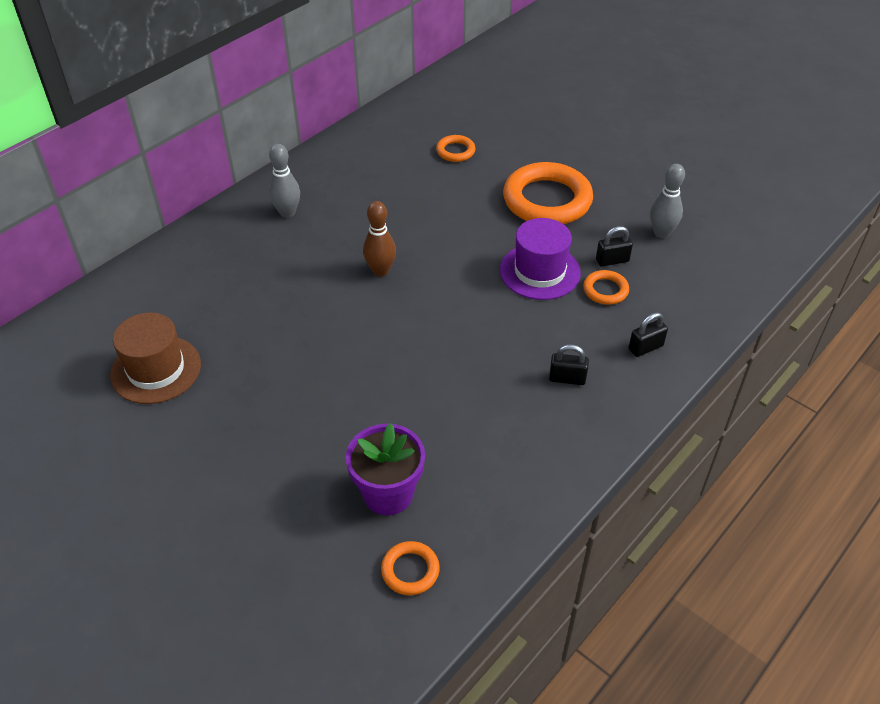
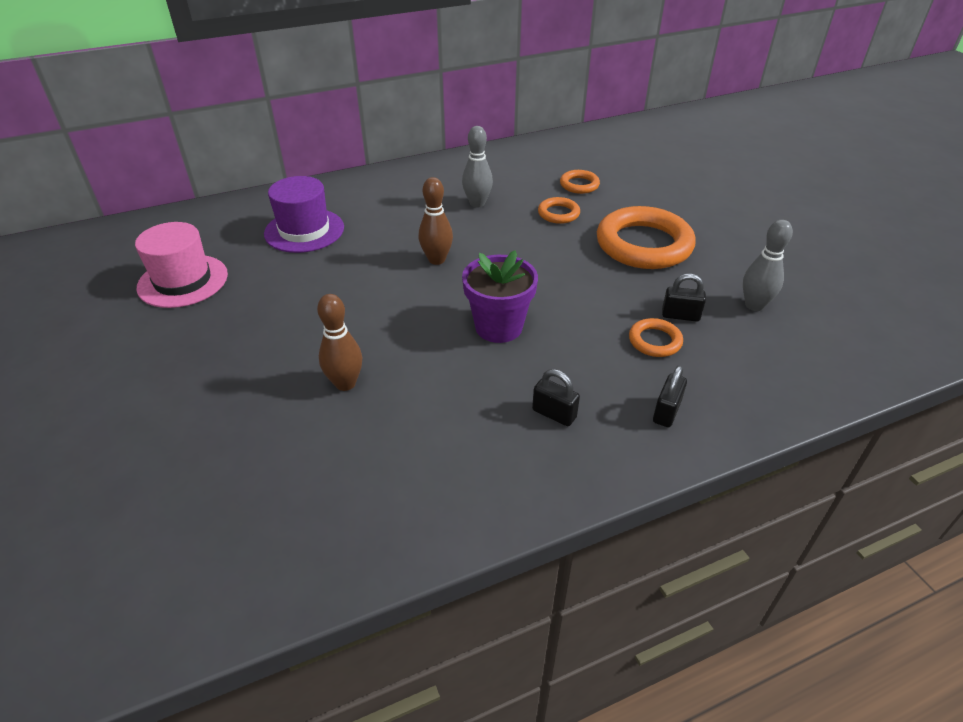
camera: 25 degrees right, 5 degrees down
(156, 369) = (183, 281): brown hat -> pink hat
(287, 212) = (392, 195): grey bowling pin -> grey bowling pin (477, 203)
(387, 413) = (345, 383): none -> brown bowling pin
(388, 494) = (283, 461): purple flower pot -> purple flower pot (498, 327)
(410, 570) = (241, 551): orange ring -> orange ring (558, 213)
(539, 271) = (593, 303): purple hat -> purple hat (304, 230)
(645, 347) = (666, 412): black padlock -> black padlock turned 60 degrees counterclockwise

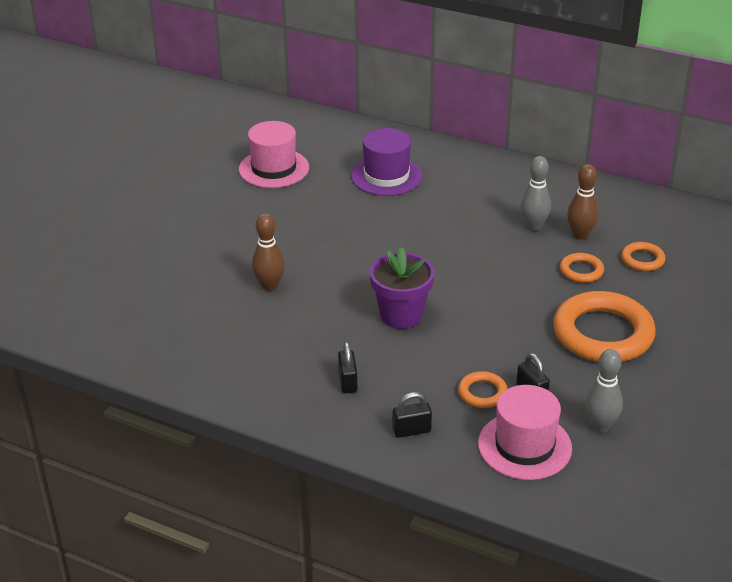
camera: 50 degrees right, 5 degrees down
(436, 260) = (436, 248): brown bowling pin -> brown bowling pin (580, 235)
(746, 357) = (524, 446): none -> pink hat

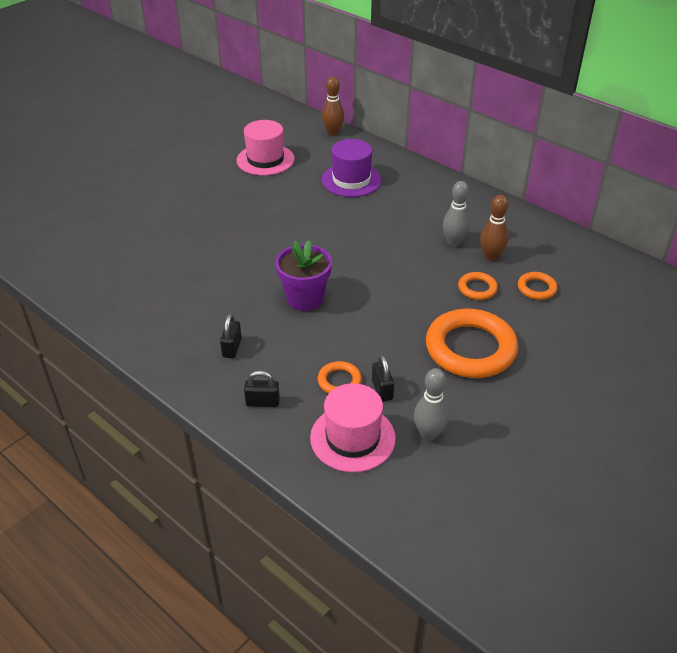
camera: 15 degrees right, 5 degrees up
(269, 286) = (212, 254): brown bowling pin -> brown bowling pin (333, 133)

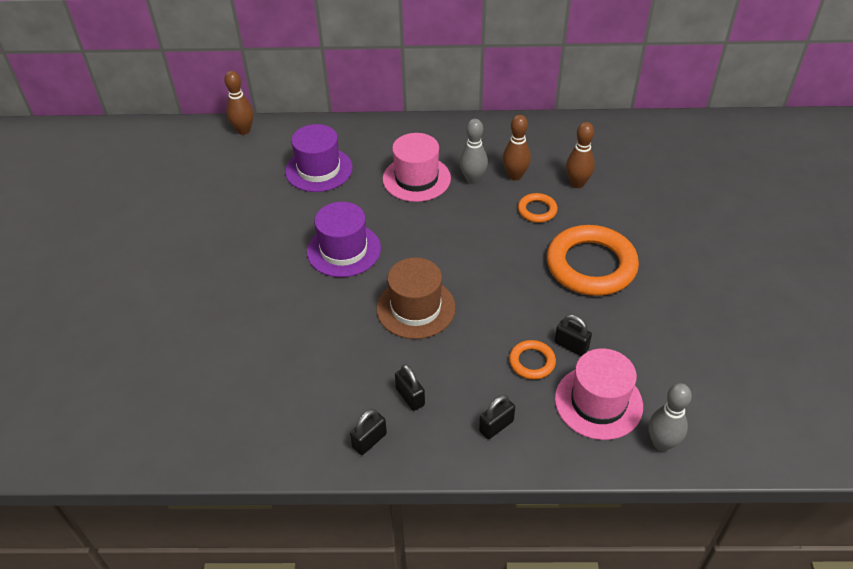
camera: 40 degrees left, 5 degrees up
(175, 355) = (369, 440): none -> black padlock
(265, 160) = (210, 193): pink hat -> pink hat (416, 179)
(304, 237) = (344, 250): none -> purple hat
(305, 299) = (416, 308): purple flower pot -> brown hat
(429, 434) = (644, 357): grey bowling pin -> grey bowling pin (661, 443)
(536, 288) = (577, 183): orange ring -> brown bowling pin

